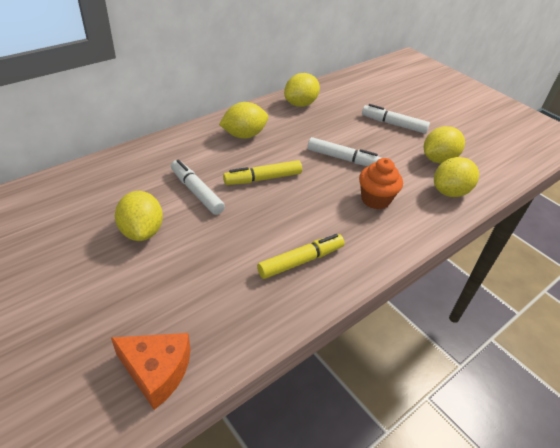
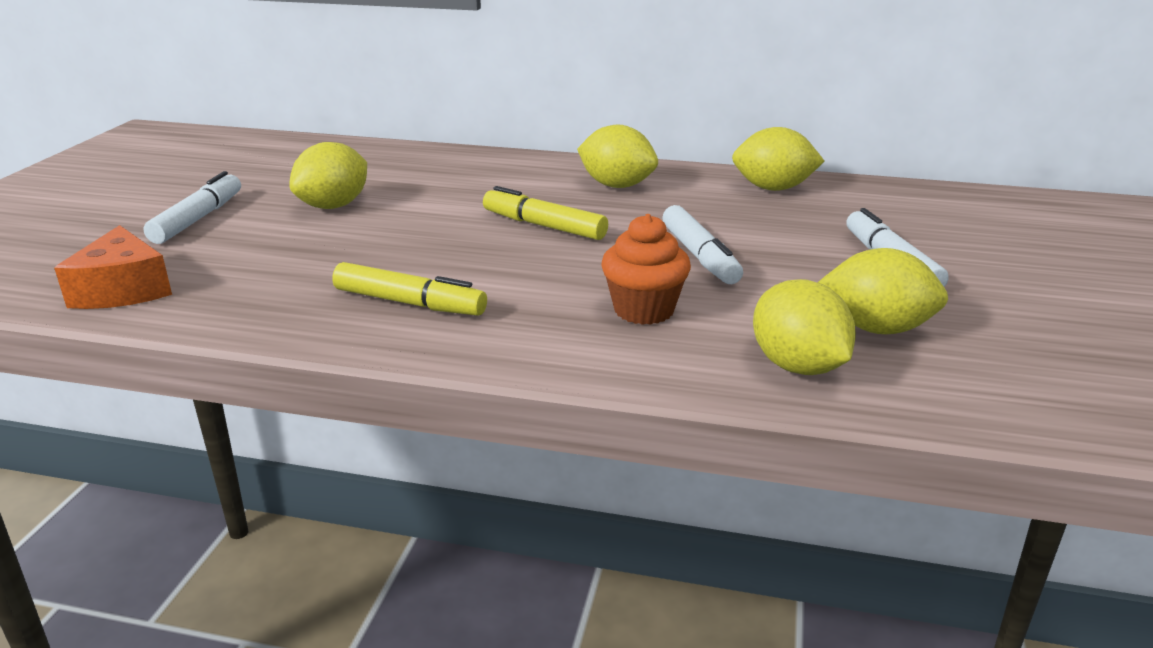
camera: 55 degrees right, 15 degrees down
(196, 192) = (448, 204): white marker -> white marker (198, 219)
(450, 192) = (797, 366): yellow lemon -> yellow lemon turned 45 degrees clockwise

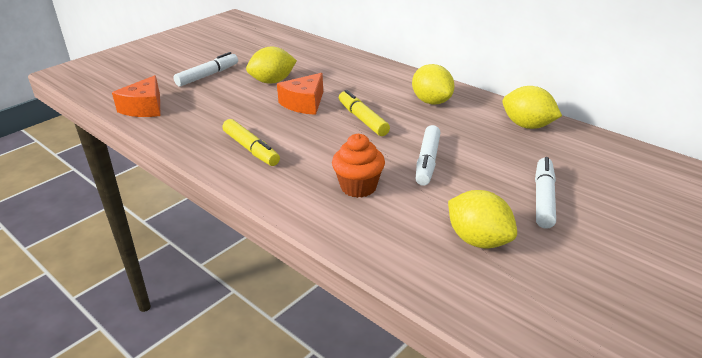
camera: 30 degrees right, 5 degrees up
(425, 224) = (304, 103): none -> orange cheese
(797, 366) = (403, 248): yellow lemon -> none

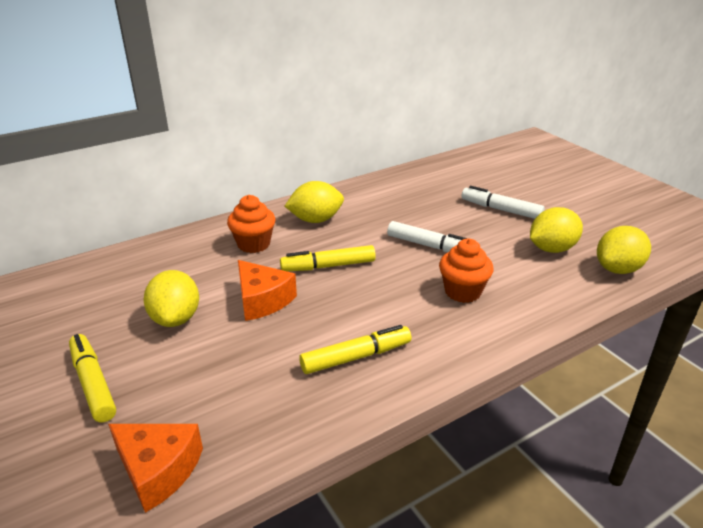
camera: 75 degrees left, 0 degrees up
(207, 75) = (93, 383): white marker -> yellow marker
(375, 86) = (254, 244): none -> orange cupcake
(527, 126) = (389, 188): yellow lemon -> yellow lemon (617, 269)

